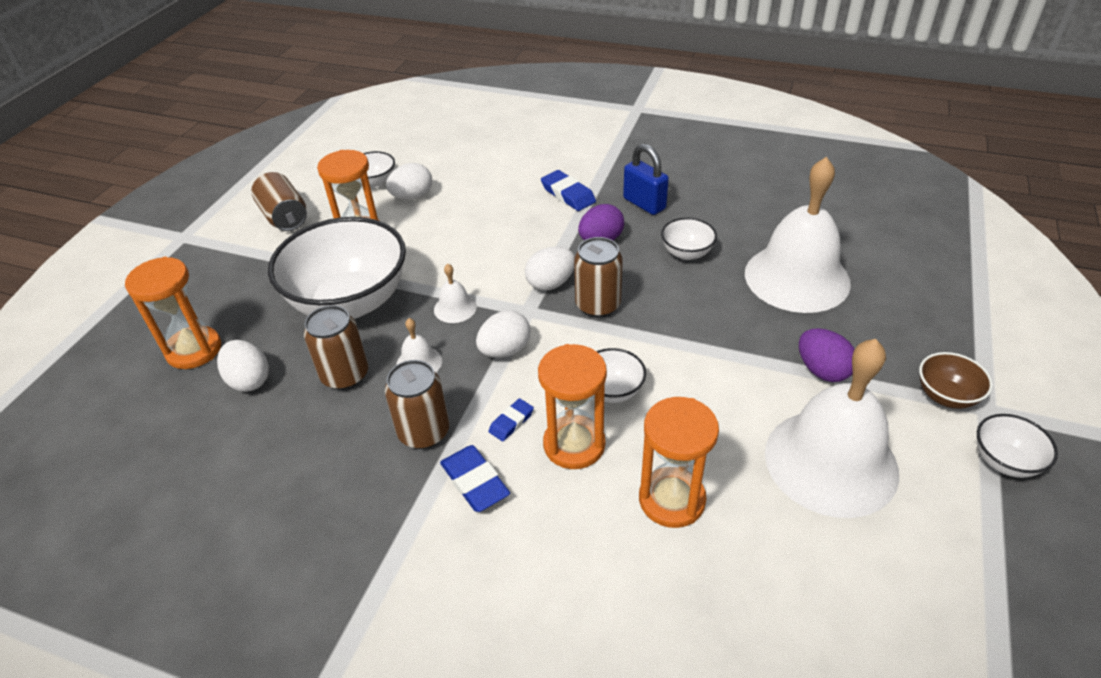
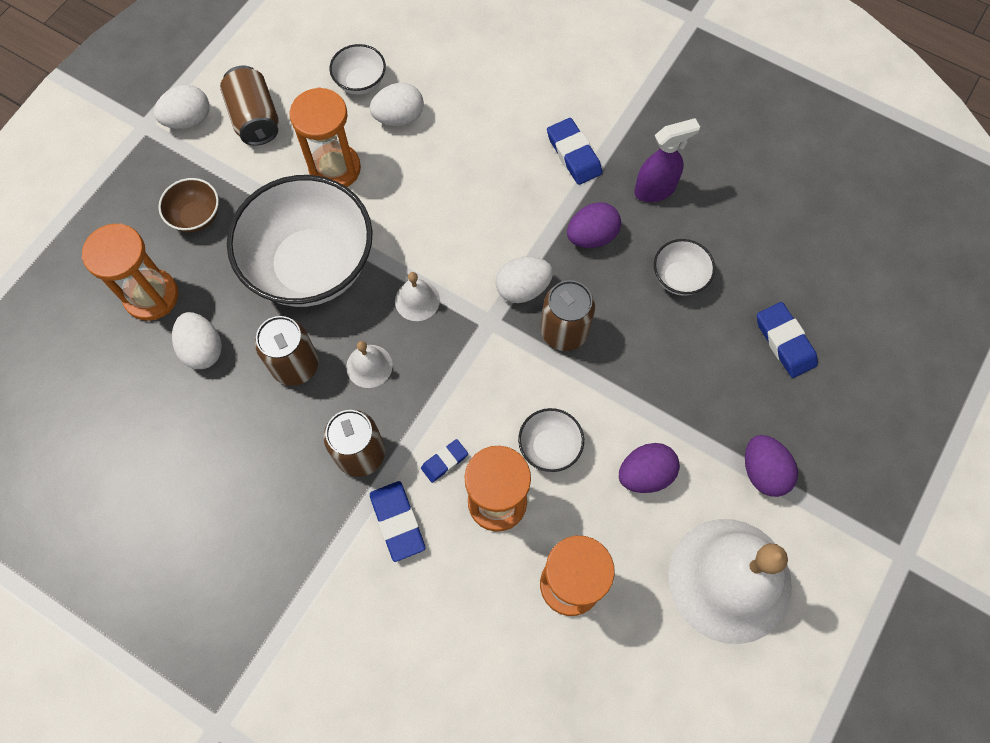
camera: 10 degrees right, 25 degrees up
(505, 350) = (456, 370): white egg -> white egg (189, 120)
(644, 204) = (655, 190): blue padlock -> purple spray bottle
(712, 394) = (645, 474): none -> purple egg
(797, 277) = (785, 342): white bell -> blue eraser
(946, 396) = (872, 532): brown bowl -> brown bowl (196, 217)
(1004, 461) = (892, 619): white bowl -> none

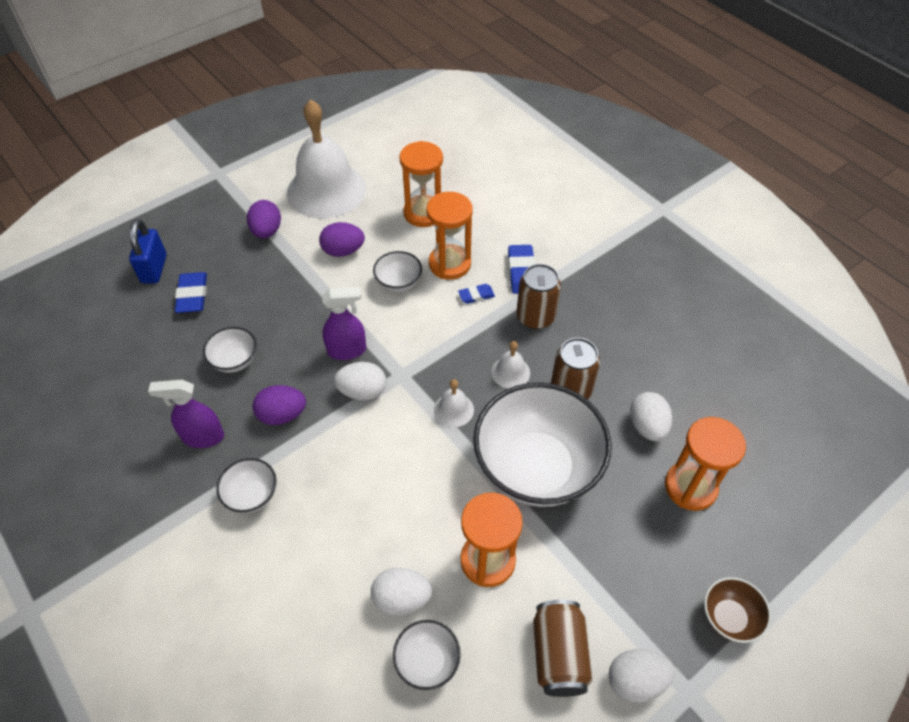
camera: 160 degrees left, 15 degrees down
(196, 217) = (639, 554): brown bowl -> brown bowl (729, 617)
(564, 331) = (347, 350): brown can -> purple spray bottle
(574, 154) = (252, 495): blue eraser -> white bowl
(858, 362) = (154, 269): none -> blue padlock

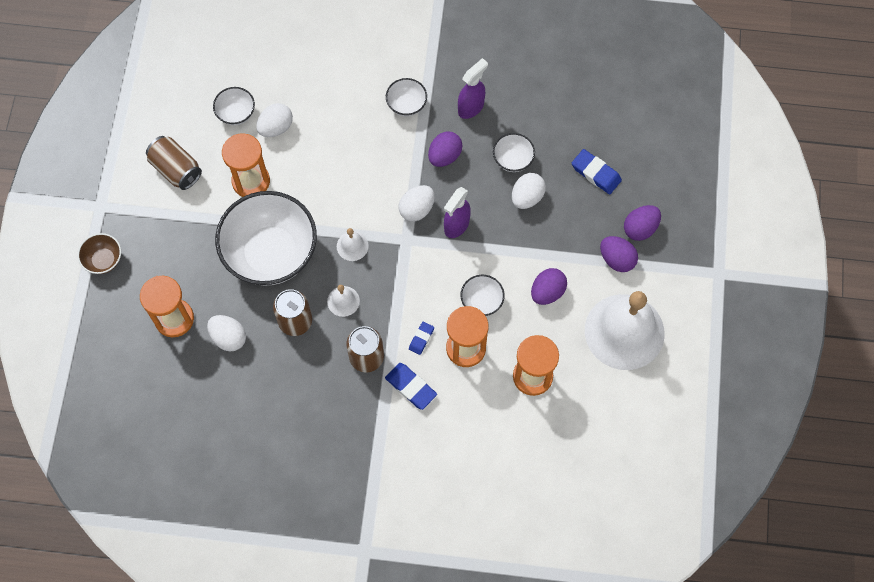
camera: 135 degrees right, 15 degrees up
(154, 269) = (645, 167): blue padlock -> none
(222, 236) = (640, 228): none -> purple egg
(635, 680) = (130, 190): white egg -> white egg (527, 197)

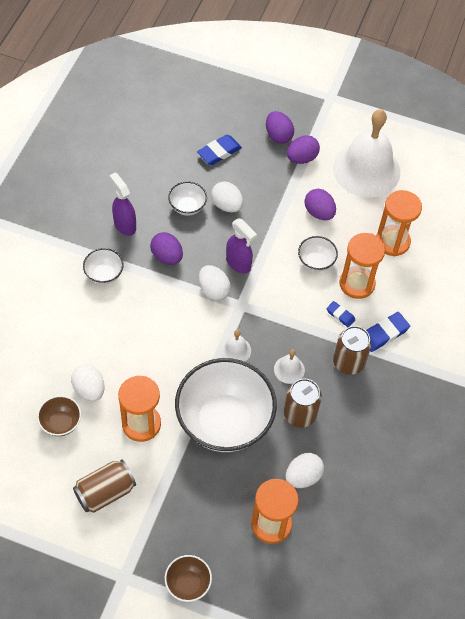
camera: 80 degrees left, 10 degrees down
(236, 113) = (61, 423): white bowl -> brown bowl

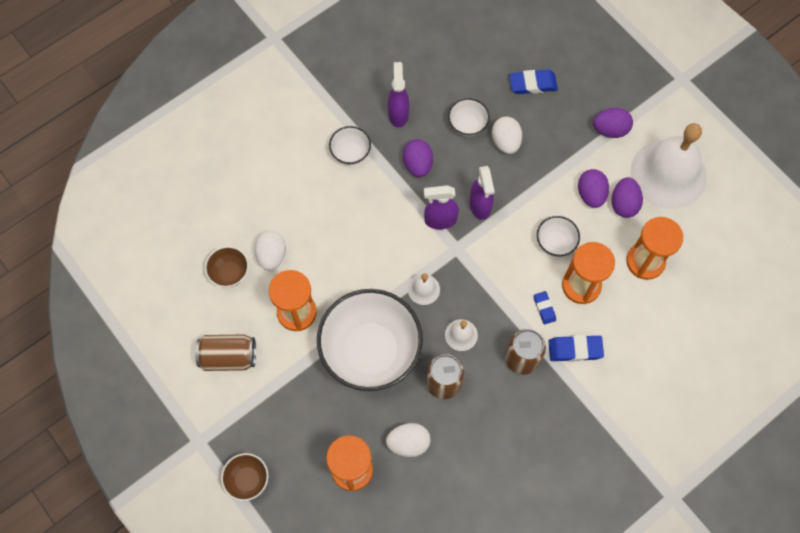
camera: 35 degrees right, 10 degrees up
(213, 290) = (440, 220): white egg -> purple spray bottle
(278, 136) = (602, 95): purple egg -> purple egg (623, 204)

